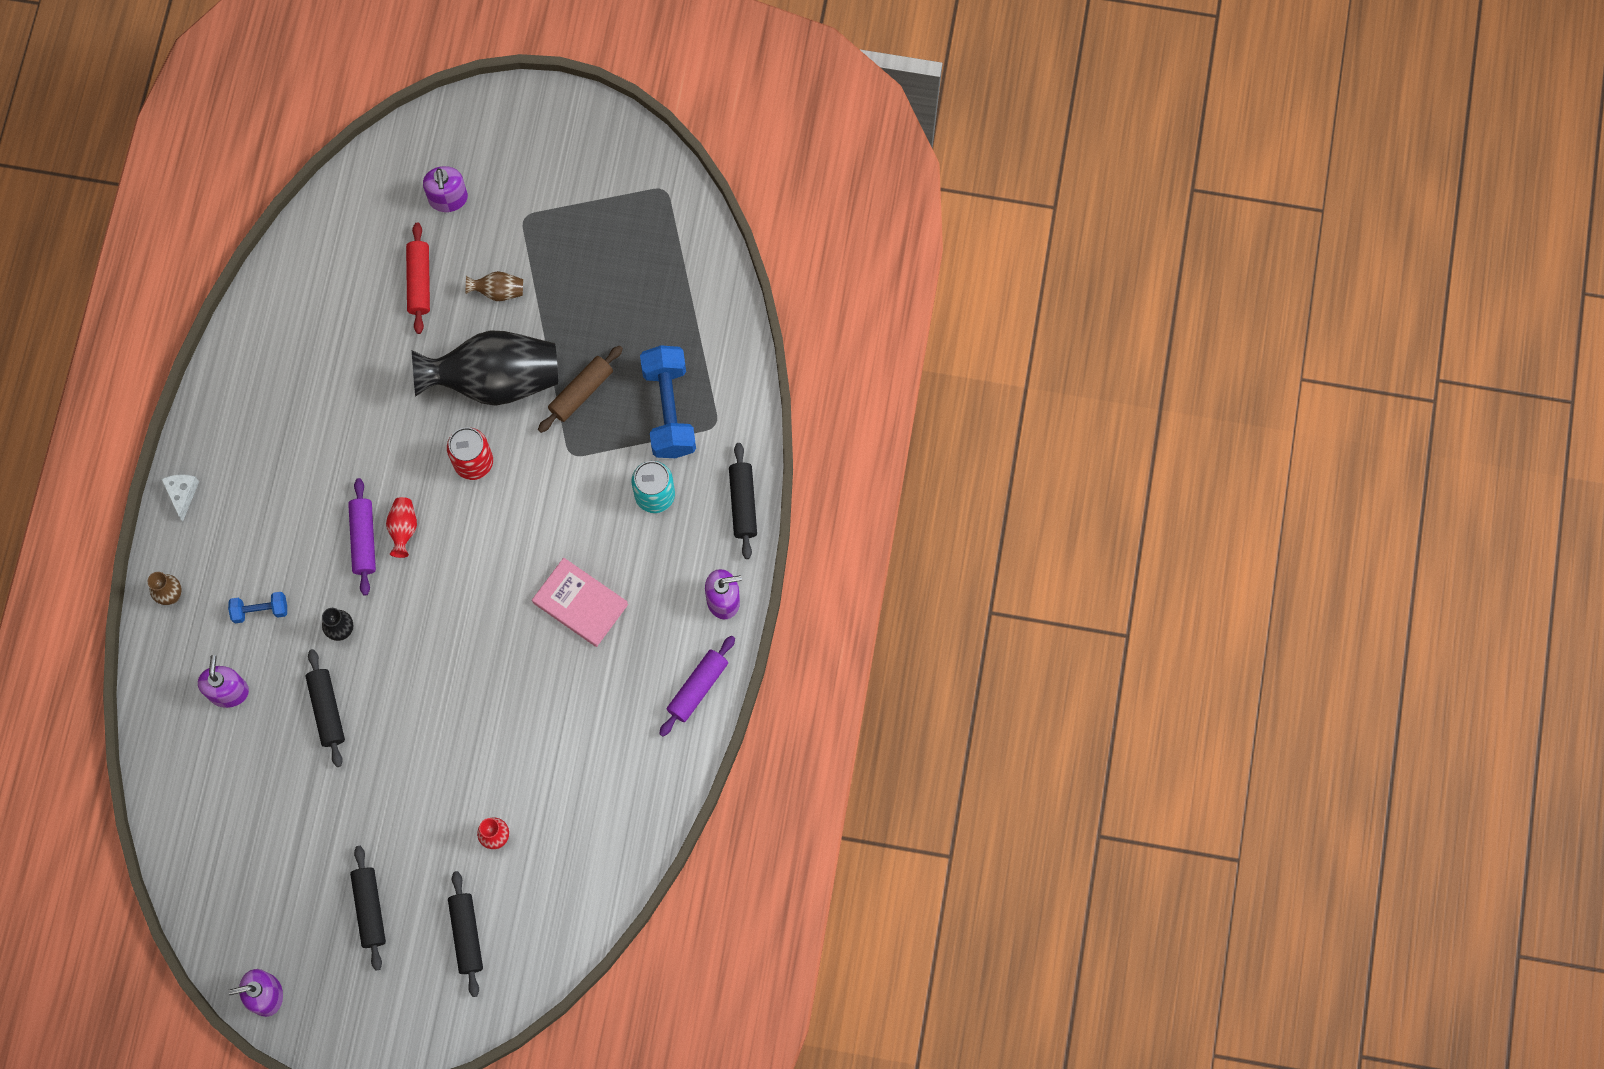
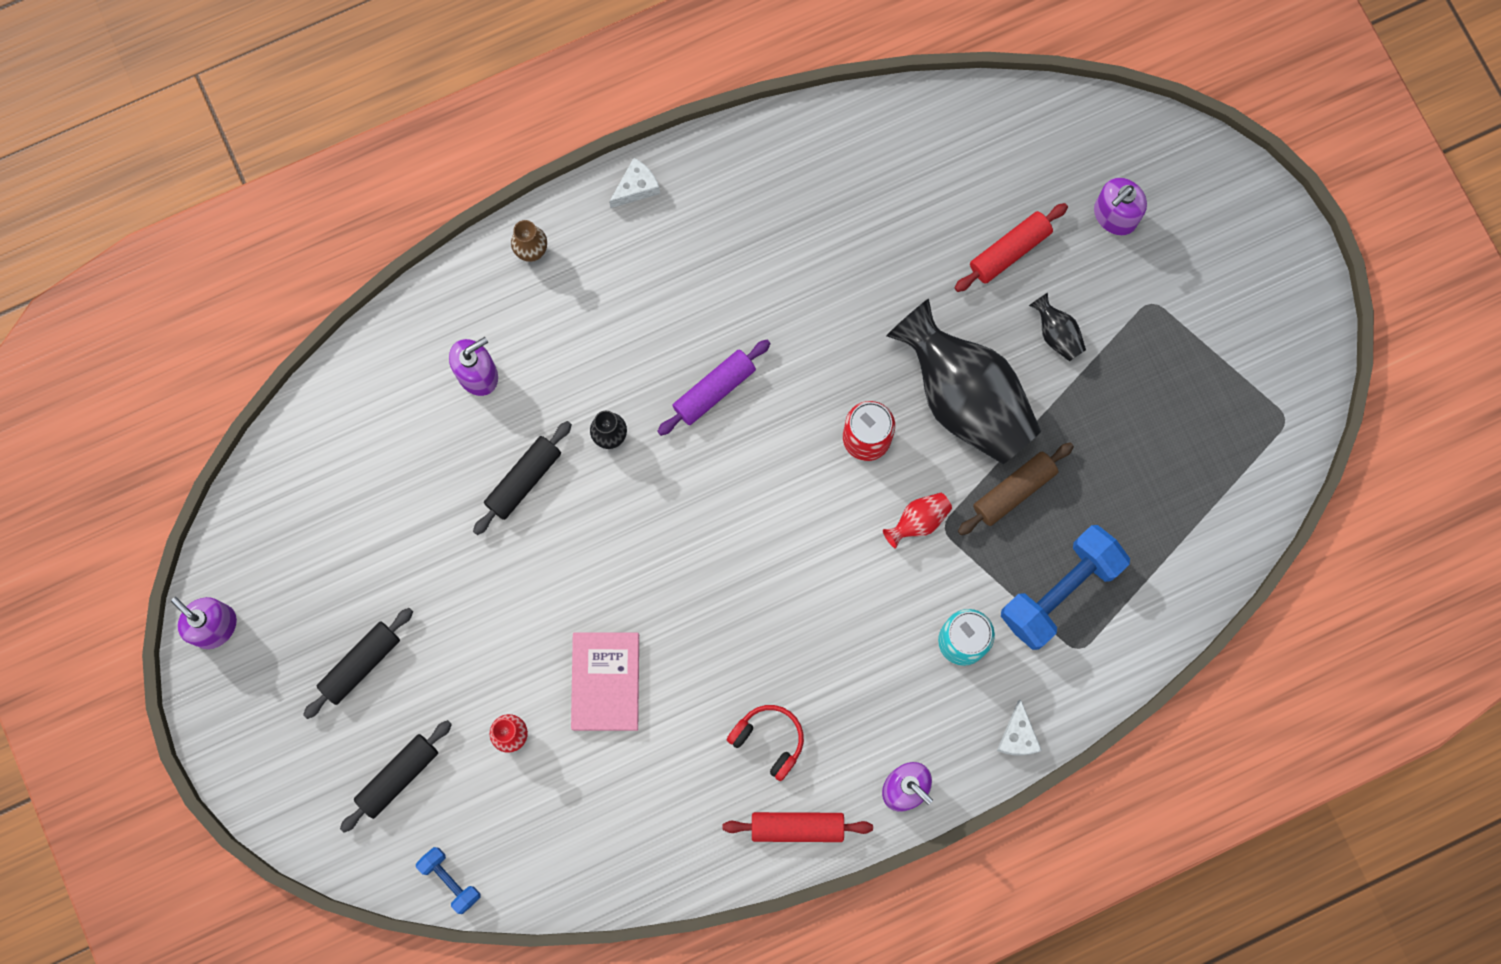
camera: 55 degrees right, 5 degrees up
(260, 610) = (576, 345): blue dumbbell -> blue dumbbell (450, 880)
(403, 529) = (751, 420): red vase -> red vase (918, 521)
(498, 291) = (1056, 334): brown vase -> black vase
(580, 603) = (800, 647): pink book -> pink book (606, 682)
(581, 392) = (1014, 491): brown rolling pin -> brown rolling pin turned 45 degrees counterclockwise
(627, 667) = (769, 740): none -> red headphones
(697, 688) = (797, 827): purple rolling pin -> red rolling pin
(743, 503) = (1017, 736): black rolling pin -> white cheese

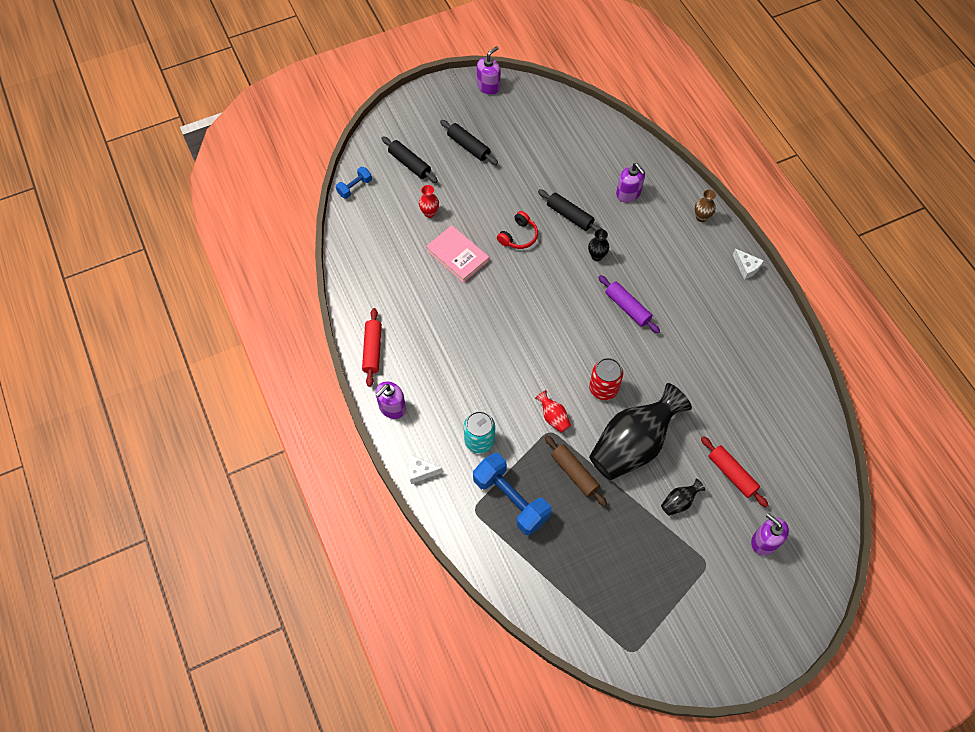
camera: 90 degrees right, 15 degrees down
(606, 682) = (457, 255): pink book -> pink book turned 45 degrees clockwise
(769, 740) = (423, 336): red headphones -> red headphones (519, 236)

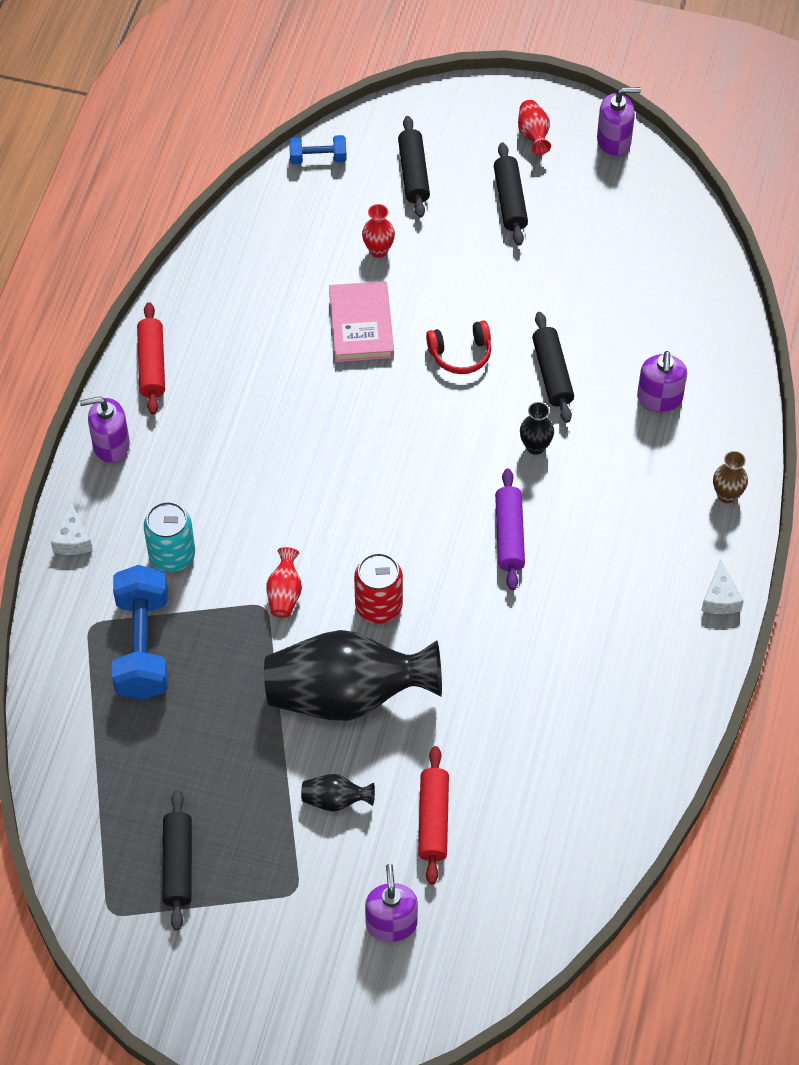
camera: 40 degrees right, 5 degrees down
(372, 350) = (152, 365): red rolling pin -> red rolling pin turned 45 degrees counterclockwise
(421, 471) = (73, 539): white cheese -> white cheese turned 135 degrees counterclockwise
(448, 108) = (533, 135): none -> red vase
(574, 473) = (244, 673): brown rolling pin -> none
(639, 598) = (178, 864): none -> black rolling pin

